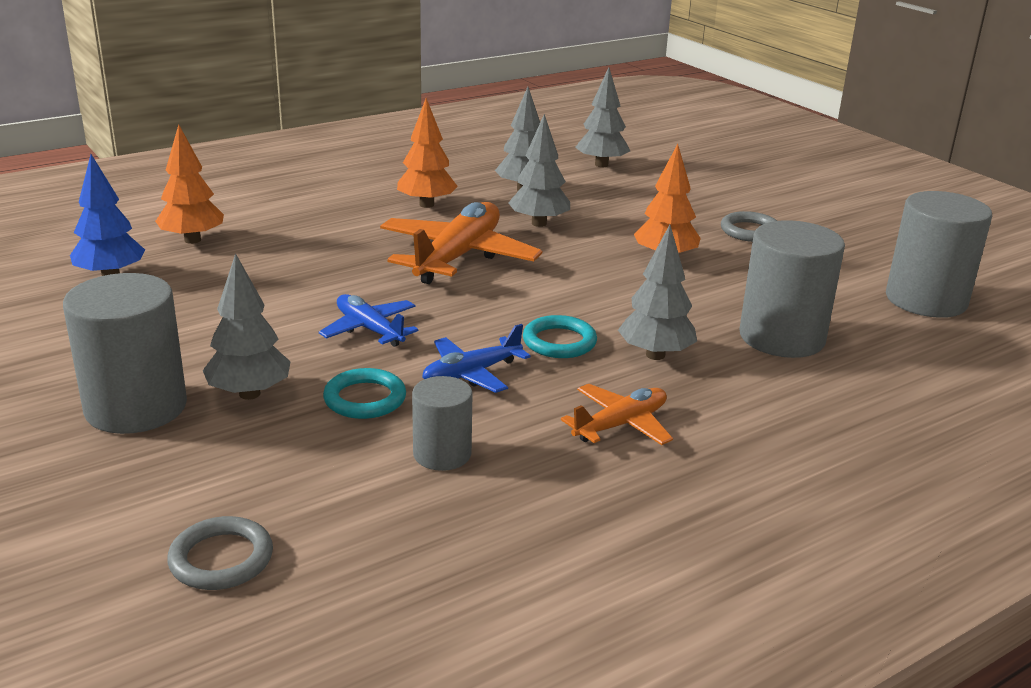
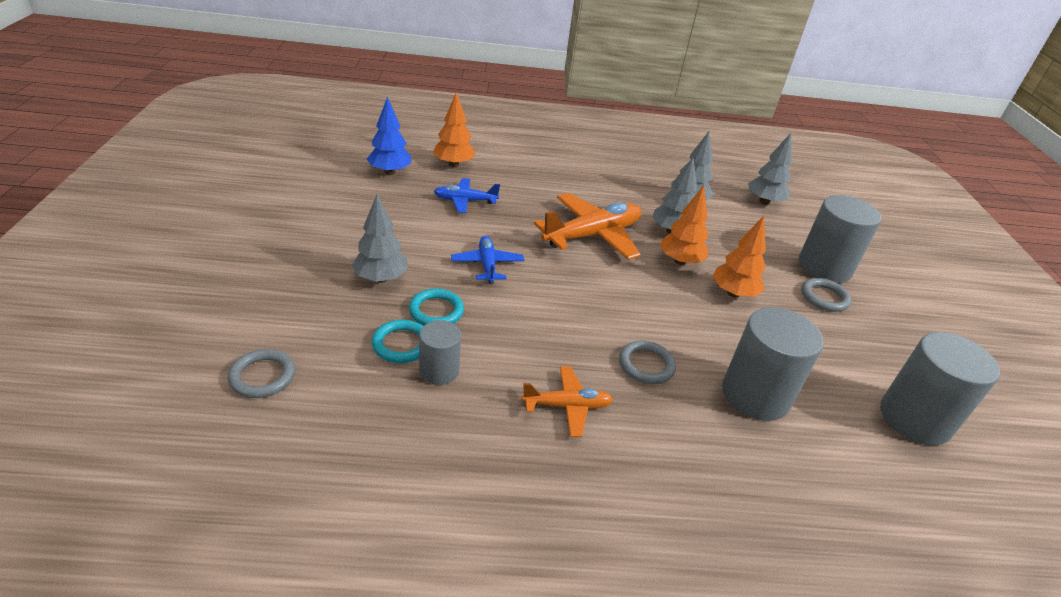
camera: 30 degrees right, 10 degrees up
(136, 407) = (319, 260): grey cylinder -> grey cylinder (824, 267)
(426, 205) = (612, 190): orange tree -> orange tree (680, 261)
(471, 374) = (514, 323): blue plane -> blue plane (465, 201)
(559, 342) = (592, 325): turquoise ring -> turquoise ring (401, 344)
(655, 355) = (646, 365): grey tree -> grey ring

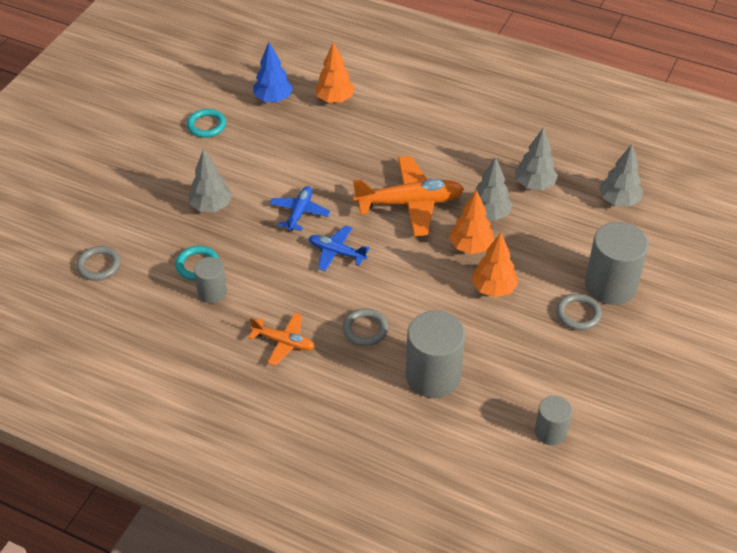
camera: 30 degrees right, 10 degrees up
(436, 311) = (236, 244): turquoise ring -> turquoise ring (206, 125)
(465, 201) = (320, 143): blue plane -> blue plane (336, 252)
(914, 418) = (550, 432): grey cylinder -> grey cylinder, size x0.56

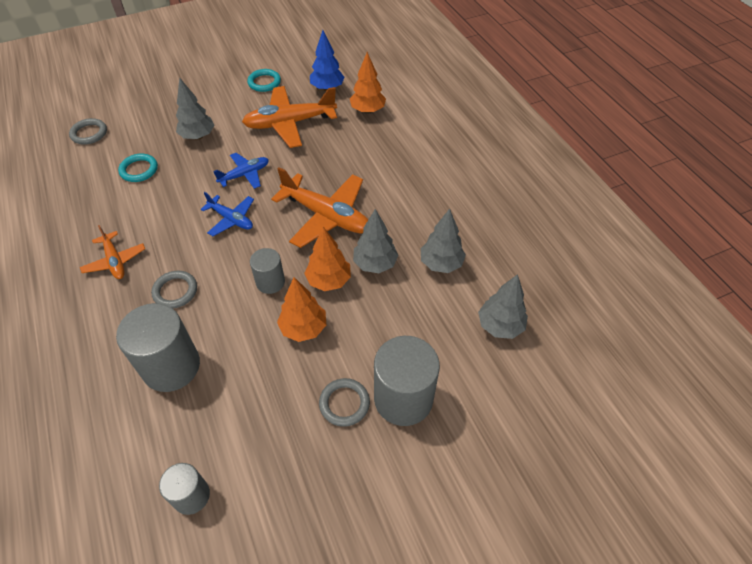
camera: 40 degrees right, 5 degrees up
(212, 292) = (123, 194): grey cylinder -> grey cylinder (270, 282)
(280, 148) = (290, 123): none -> orange plane
(336, 252) = (231, 219): blue plane -> blue plane turned 150 degrees clockwise

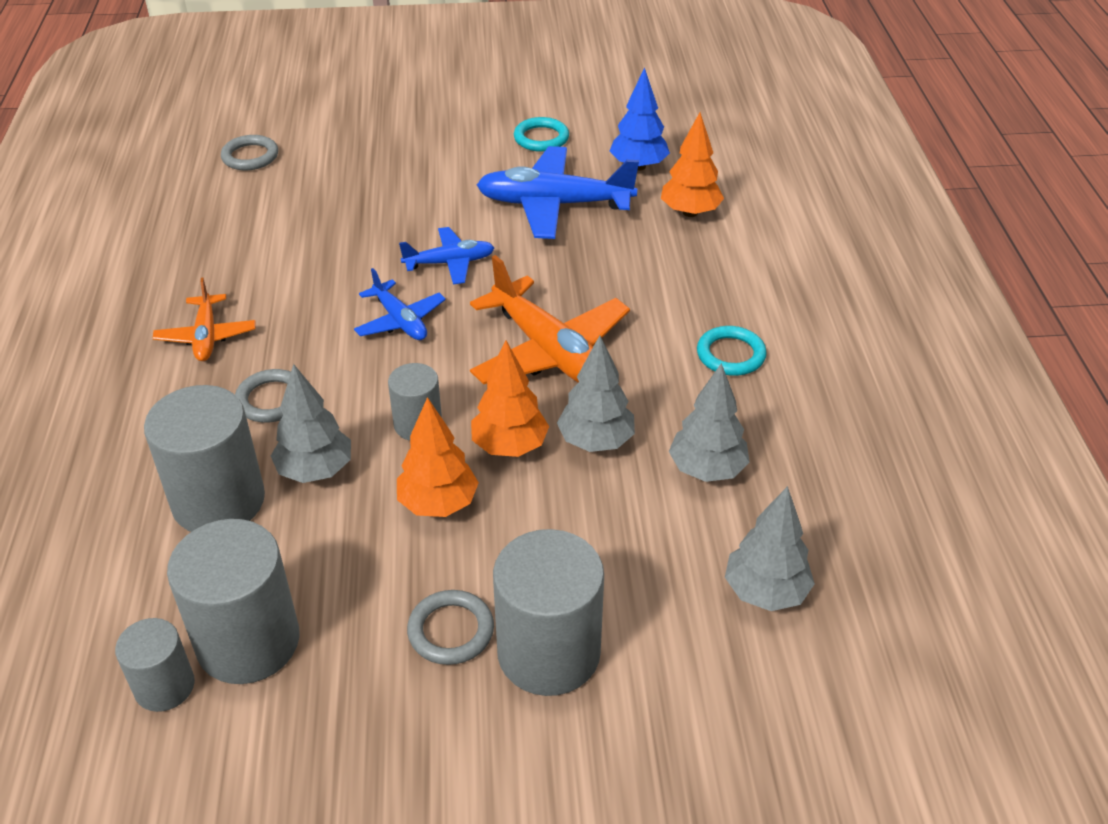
camera: 20 degrees right, 10 degrees down
(139, 170) = (297, 221): turquoise ring -> turquoise ring (730, 355)
(198, 136) = (404, 193): grey tree -> grey tree (315, 470)
(230, 450) = (248, 641): none -> grey cylinder
(290, 123) = (554, 205): orange plane -> blue plane

